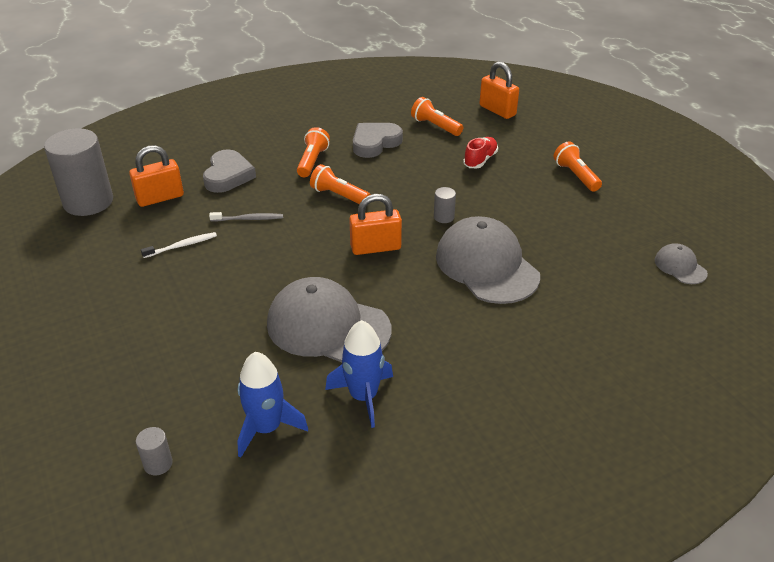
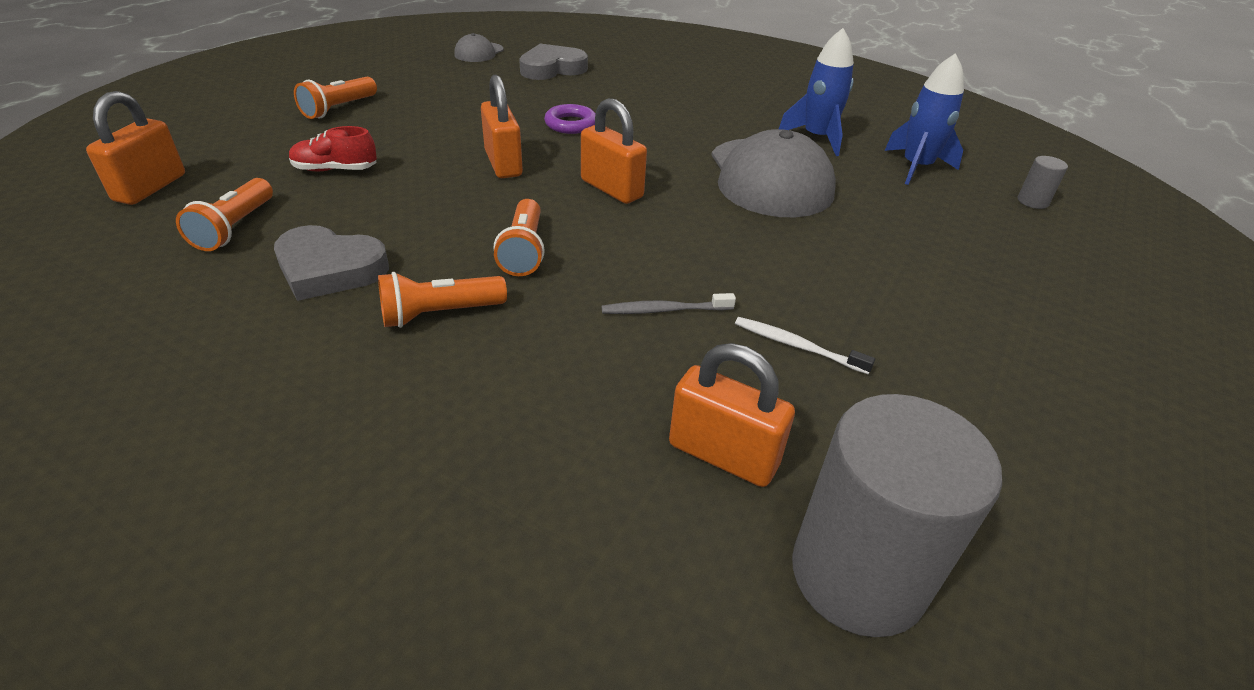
camera: 125 degrees left, 0 degrees up
(228, 175) = (568, 398): grey heart -> grey heart (552, 69)
(249, 219) = (664, 310): grey toothbrush -> grey toothbrush turned 60 degrees counterclockwise
(443, 217) = (503, 164): grey cylinder -> orange padlock
(486, 265) = (571, 124): grey cap -> purple ring

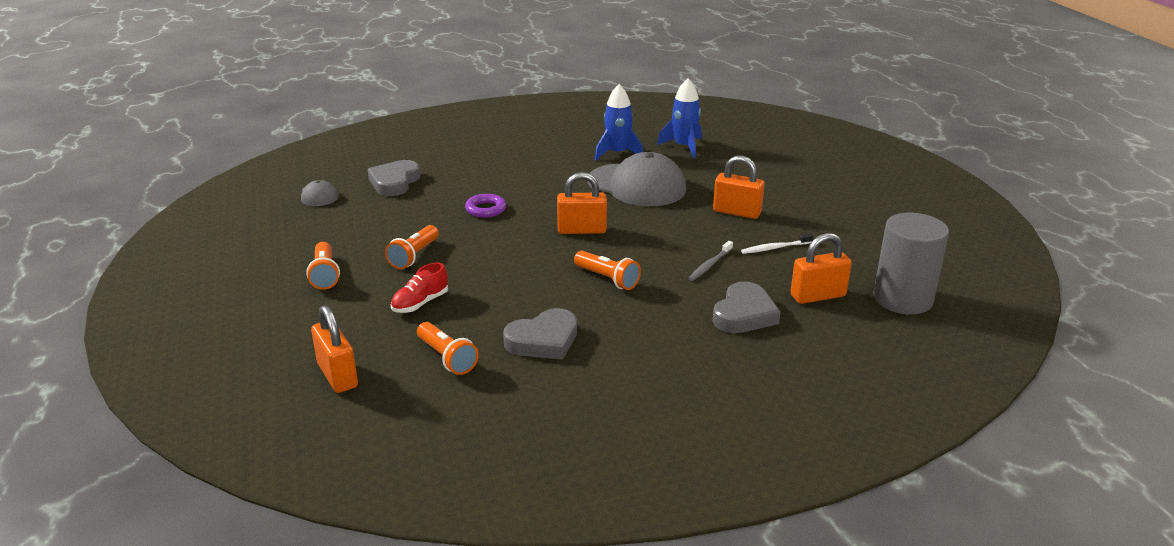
camera: 45 degrees left, 10 degrees down
(439, 314) = (633, 323): orange flashlight -> orange flashlight (414, 256)
(503, 164) = (502, 248): orange padlock -> orange padlock (737, 212)
(572, 400) = (744, 314): none -> grey heart
(1032, 201) = (750, 140): grey cylinder -> none

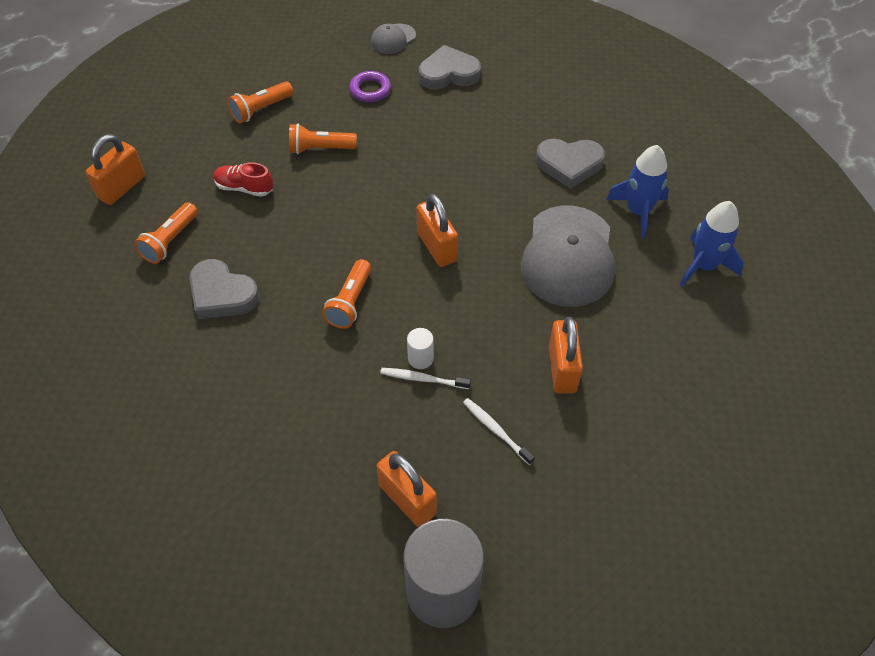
camera: 65 degrees right, 25 degrees up
(486, 209) = (435, 158): purple ring -> purple ring (370, 90)
(689, 262) = (420, 358): none -> white cylinder
(709, 265) = (422, 379): grey toothbrush -> white toothbrush
(744, 314) = (337, 438): grey heart -> grey heart (569, 164)

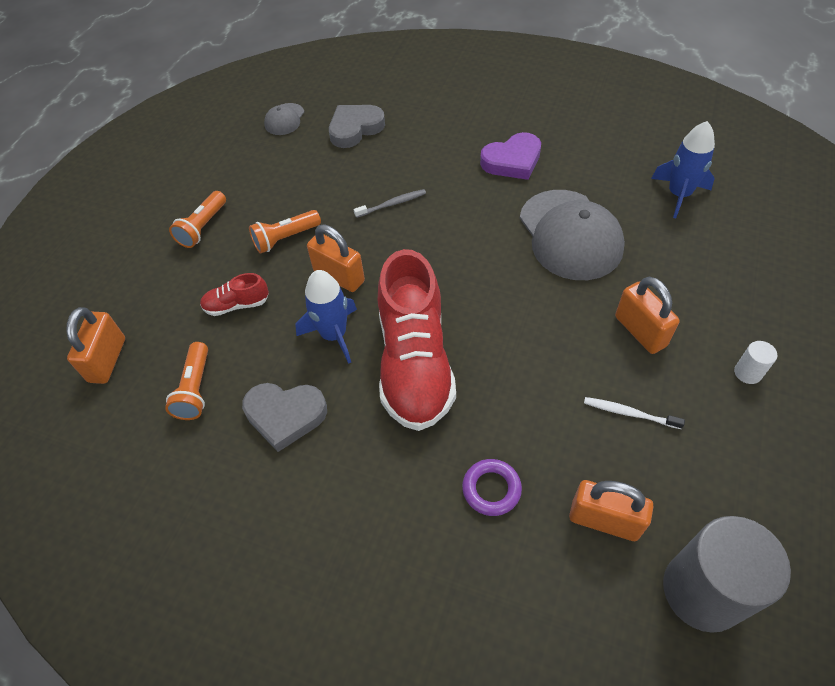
camera: 25 degrees left, 0 degrees up
(350, 302) = (414, 363): orange flashlight -> red shoe
(370, 90) = (295, 169): purple ring -> purple ring (491, 489)
(420, 358) = (516, 382): white cylinder -> white cylinder (747, 373)
(422, 379) = (532, 400): white toothbrush -> none
(431, 158) = (392, 204): none -> grey toothbrush
(437, 247) = (455, 277): orange padlock -> orange padlock (339, 276)
(569, 164) = (512, 161): grey heart -> purple heart
(638, 211) = (595, 175): blue rocket -> blue rocket (334, 335)

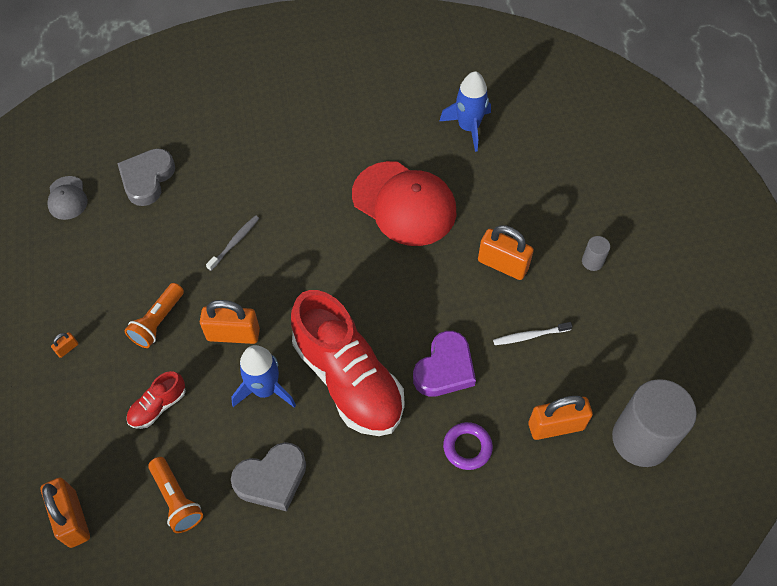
camera: 35 degrees left, 5 degrees up
(203, 227) = (67, 348): orange flashlight -> orange padlock
(512, 161) = (315, 152): purple heart -> purple heart (445, 368)
(570, 235) = (404, 204): grey cap -> red cap
(747, 373) = (592, 261): white cylinder -> grey cylinder

